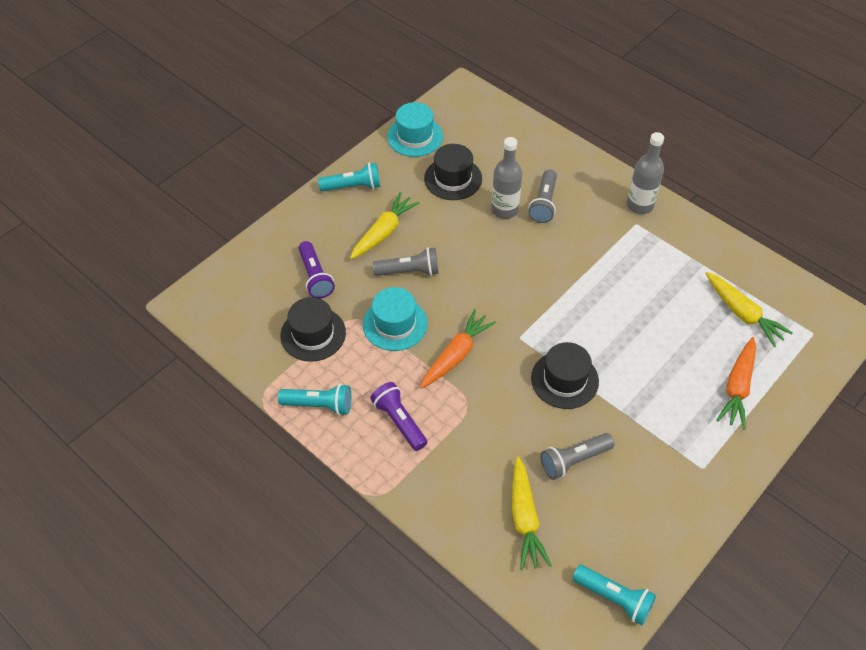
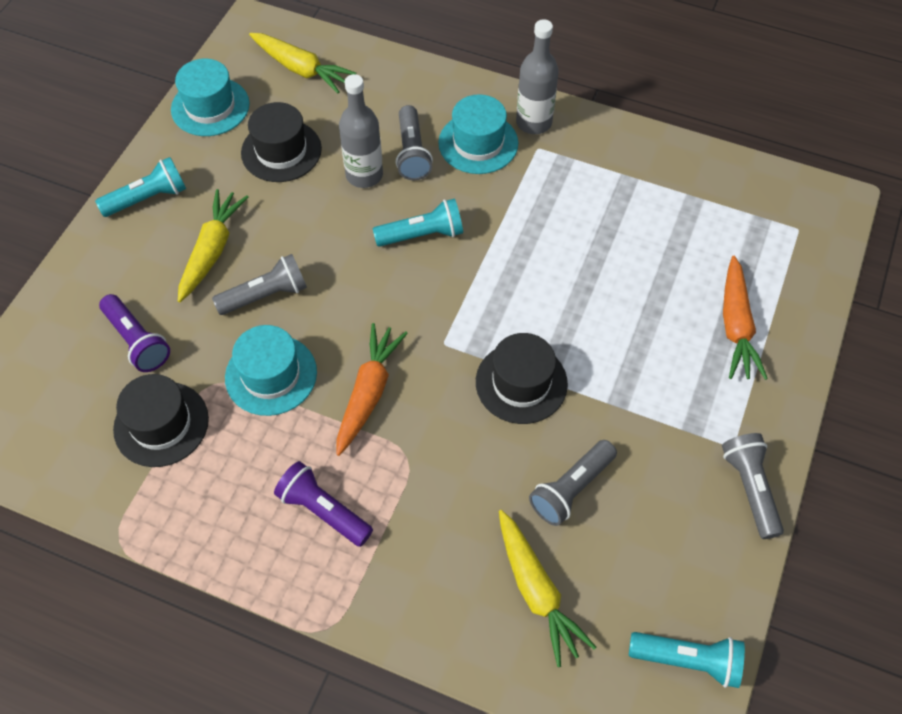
camera: 20 degrees left, 5 degrees up
(319, 405) = (204, 523): turquoise flashlight -> turquoise flashlight (422, 235)
(593, 209) = (478, 143): none -> turquoise hat
(704, 500) = (749, 488): none -> grey flashlight
(742, 313) = (707, 228): yellow carrot -> yellow carrot (301, 69)

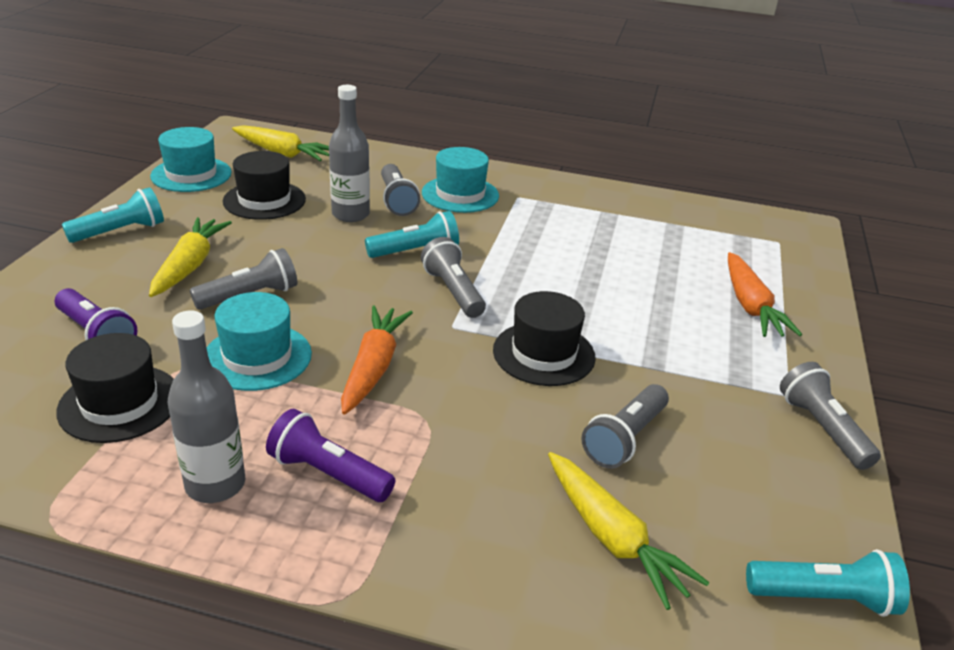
camera: 10 degrees left, 25 degrees down
(451, 295) = (453, 291): none -> grey flashlight
(534, 122) = (510, 182): grey bottle -> grey bottle (215, 484)

